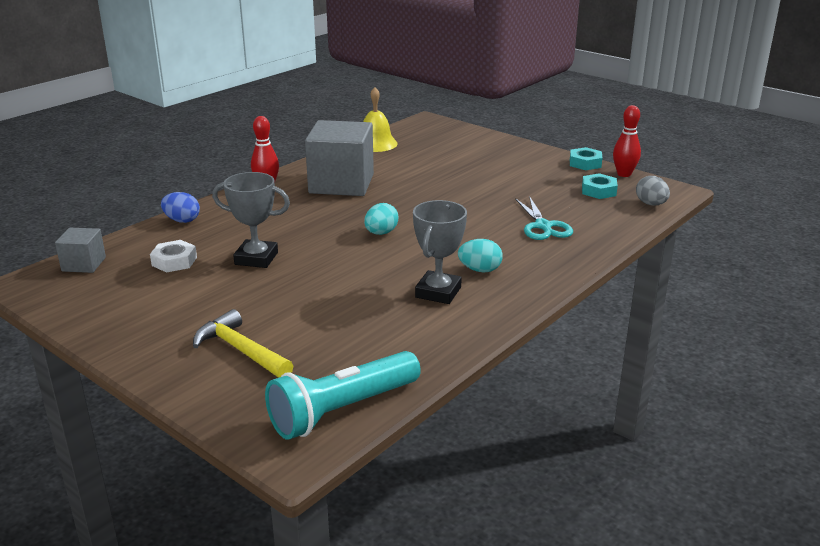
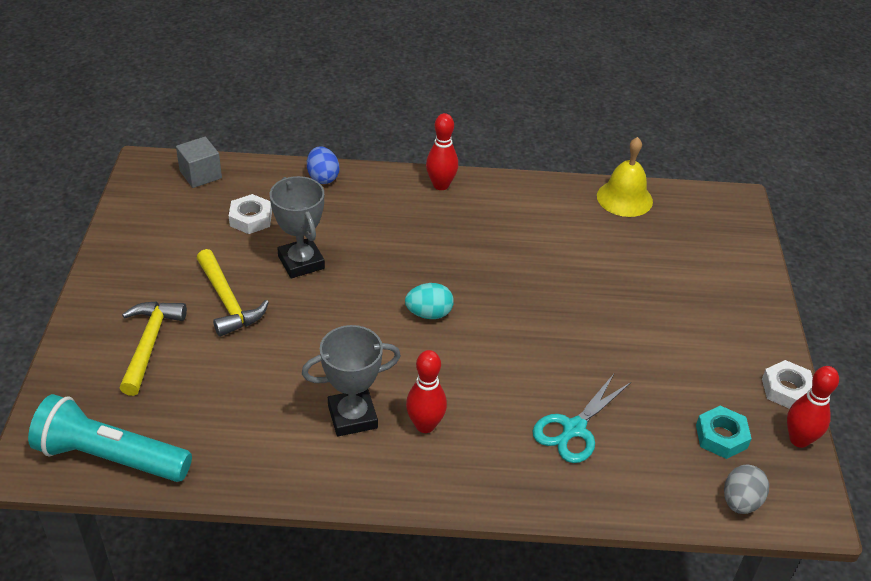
camera: 50 degrees right, 15 degrees up
(248, 300) = (227, 301): none -> yellow hammer
(341, 184) = (503, 228): grey cube -> none
(480, 270) = (425, 425): turquoise egg -> red bowling pin
(585, 163) = (786, 389): turquoise nut -> white nut

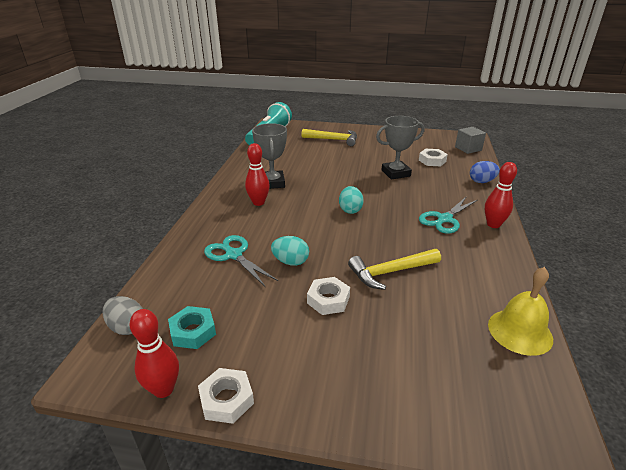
camera: 100 degrees right, 10 degrees down
(227, 301) = (362, 155): yellow hammer -> yellow hammer (391, 272)
(436, 224) = (444, 219): none -> turquoise scissors
(571, 367) = (290, 262): none -> turquoise egg
(629, 328) = (328, 300): none -> white nut

